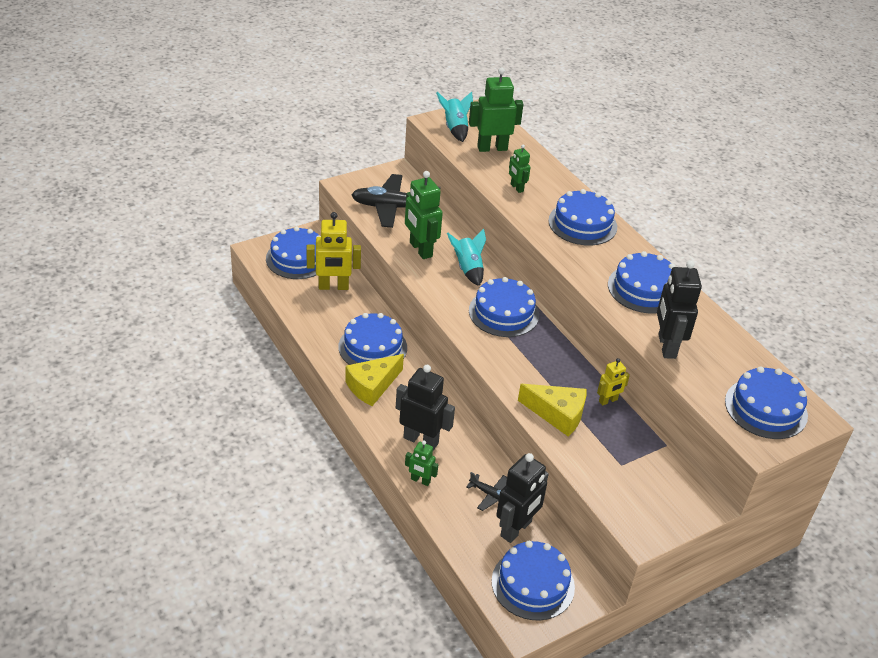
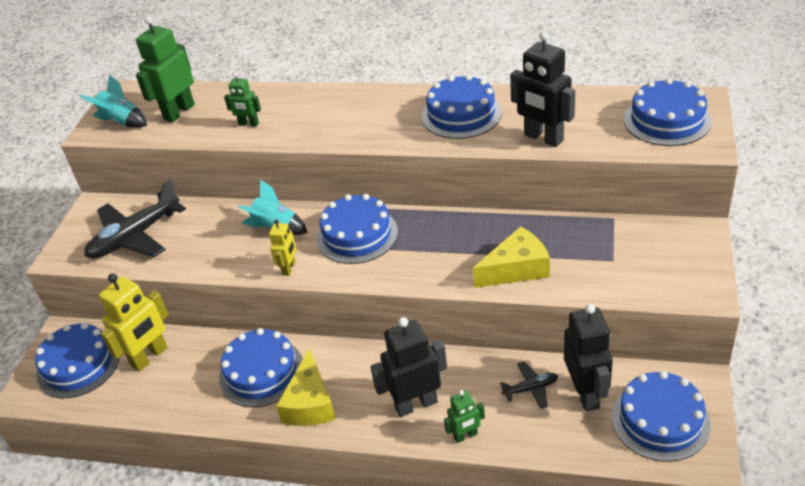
camera: 40 degrees left, 0 degrees up
(420, 249) = (212, 248): green robot -> none
(582, 224) = (342, 108): blue cake -> none
(608, 401) = (530, 226): yellow robot -> yellow robot (289, 268)

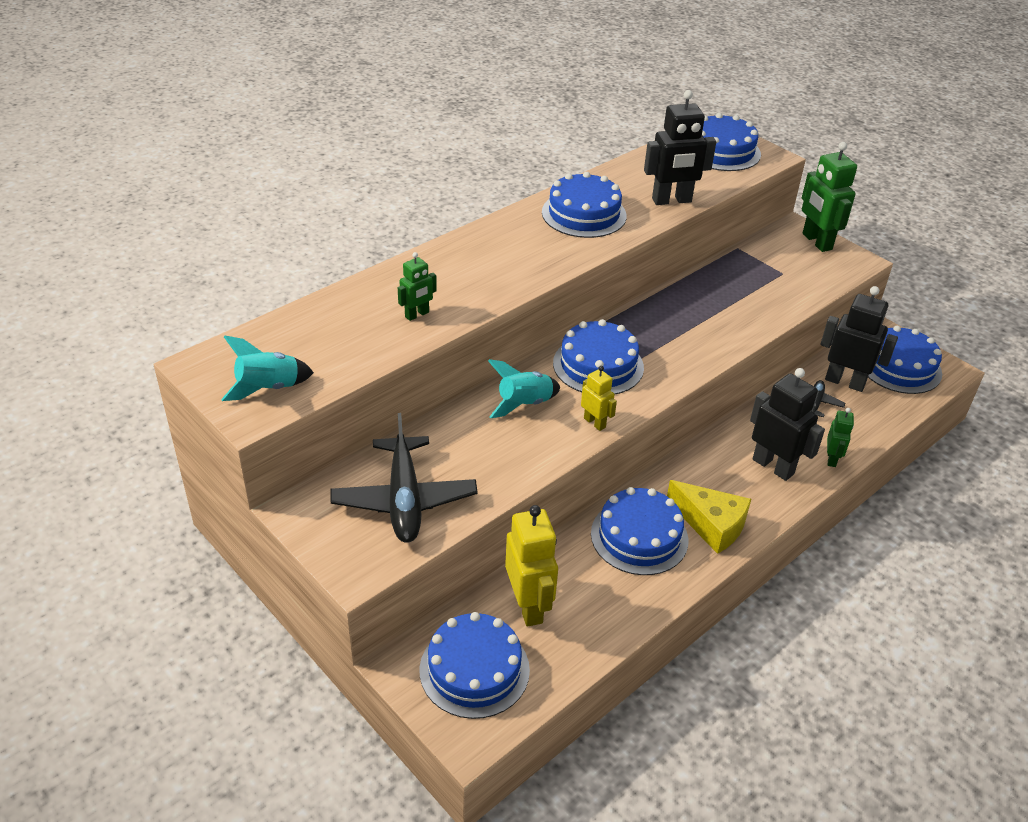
camera: 60 degrees left, 0 degrees up
(179, 112) = (317, 345): green robot -> green robot (816, 242)
(416, 404) = (773, 466): black robot -> black robot turned 120 degrees clockwise
(516, 269) = (743, 315): yellow cheese -> none

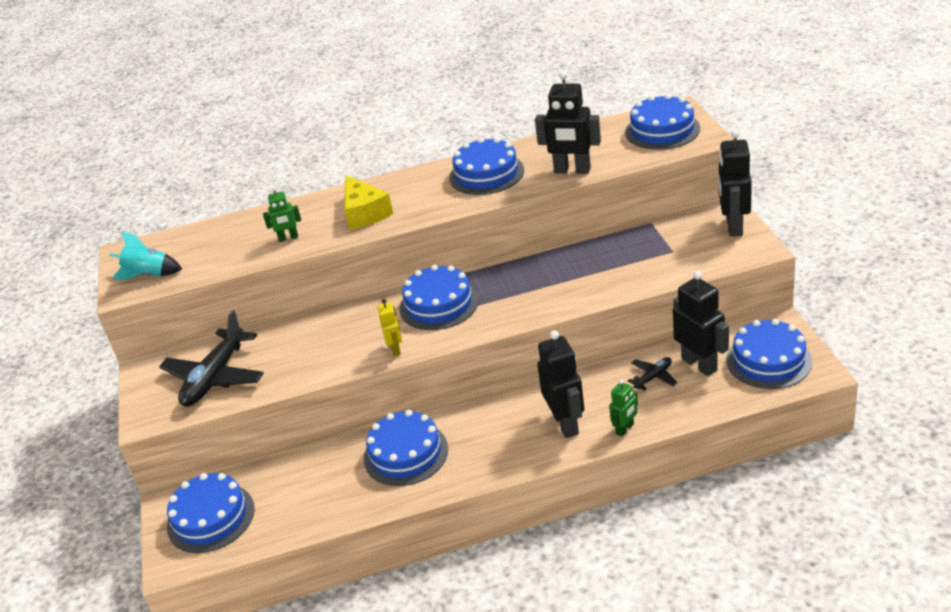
camera: 35 degrees right, 5 degrees down
(524, 404) = (356, 324): turquoise rocket -> none
(529, 606) = (282, 484): yellow robot -> none
(711, 525) = (471, 458): yellow cheese -> yellow cheese (364, 213)
(816, 242) = (733, 226): green robot -> black robot

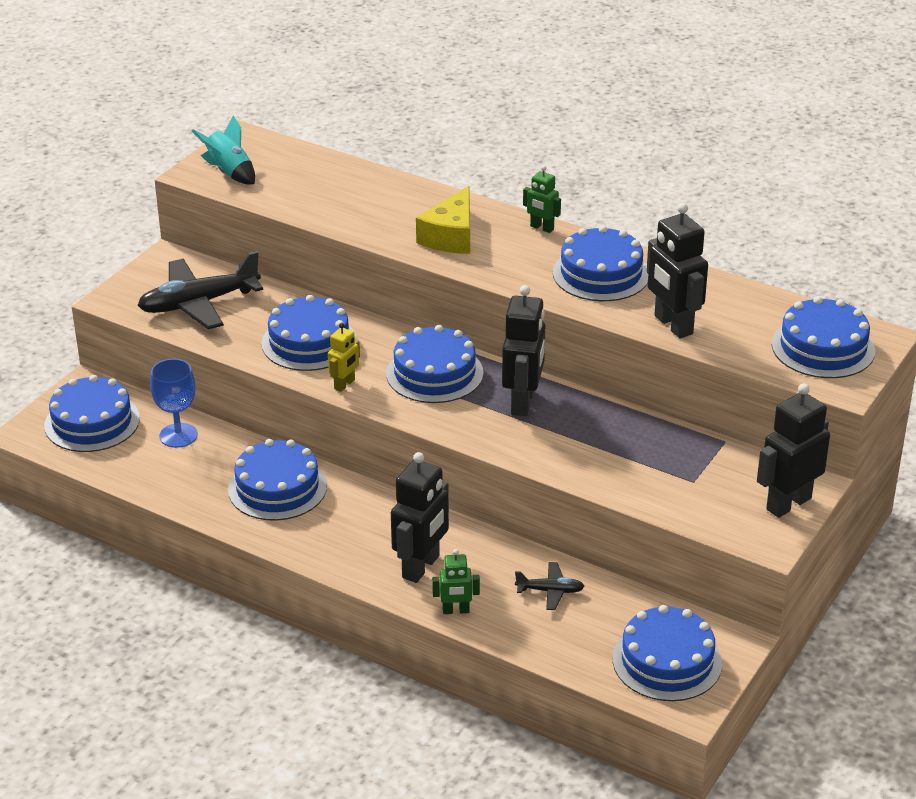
camera: 40 degrees right, 0 degrees up
(287, 477) = (178, 435): none -> blue goblet
(288, 238) = (364, 215): green robot -> green robot (541, 228)
(331, 344) = (309, 342): none -> blue cake
(699, 364) = (605, 613): black robot -> black robot (523, 402)

